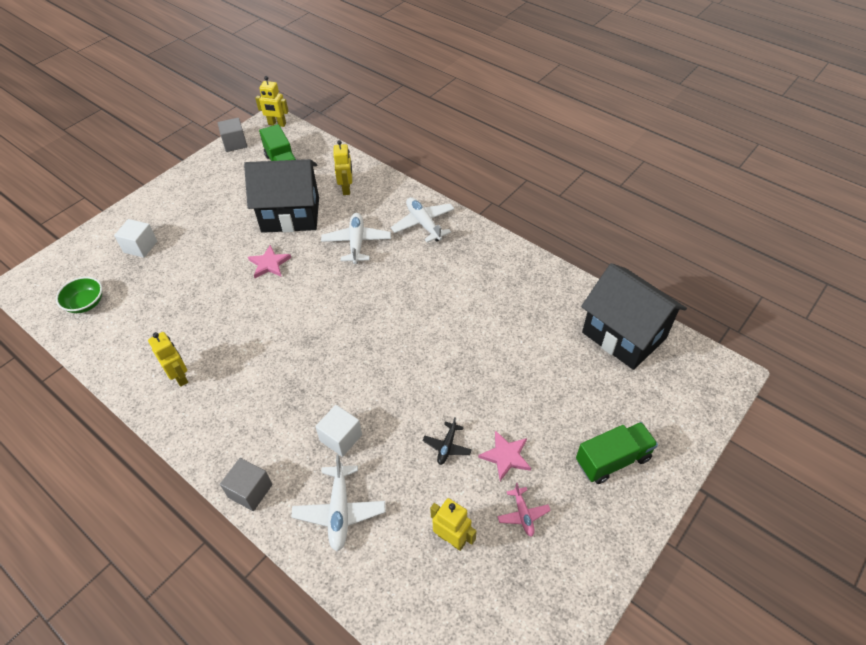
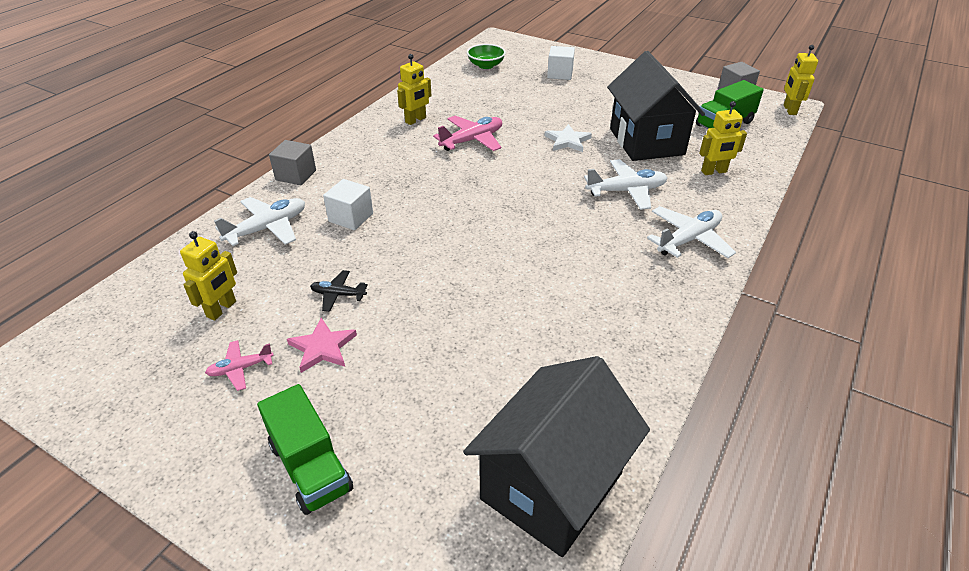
camera: 80 degrees right, 10 degrees down
(241, 332) = (472, 140): none -> pink plane
(269, 264) = (567, 141): pink star -> white star
(340, 511) = (267, 228): white plane -> white plane turned 150 degrees clockwise

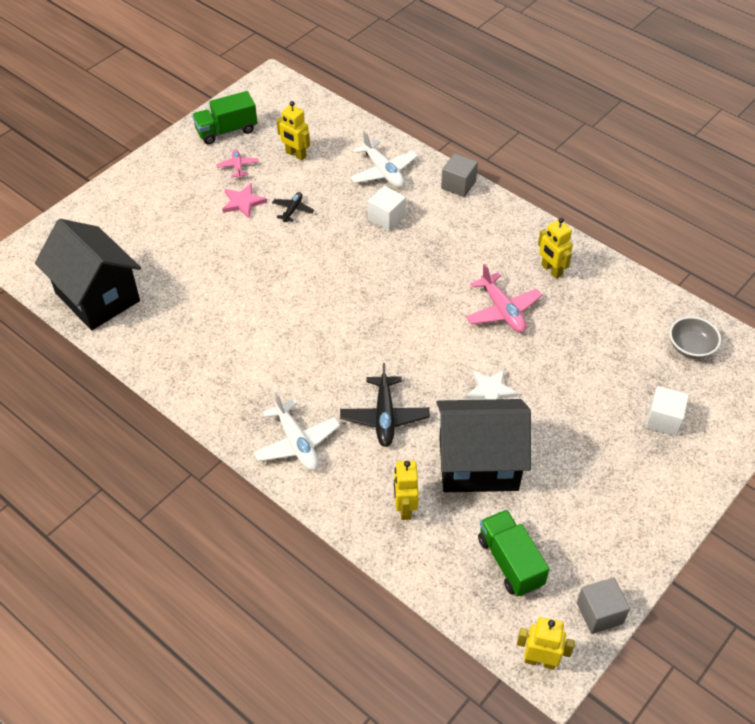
camera: 100 degrees right, 10 degrees up
(310, 467) = (153, 198): green truck -> green truck (226, 130)
(486, 65) = (691, 347): green bowl -> grey bowl
(626, 191) = (384, 417): white plane -> black plane

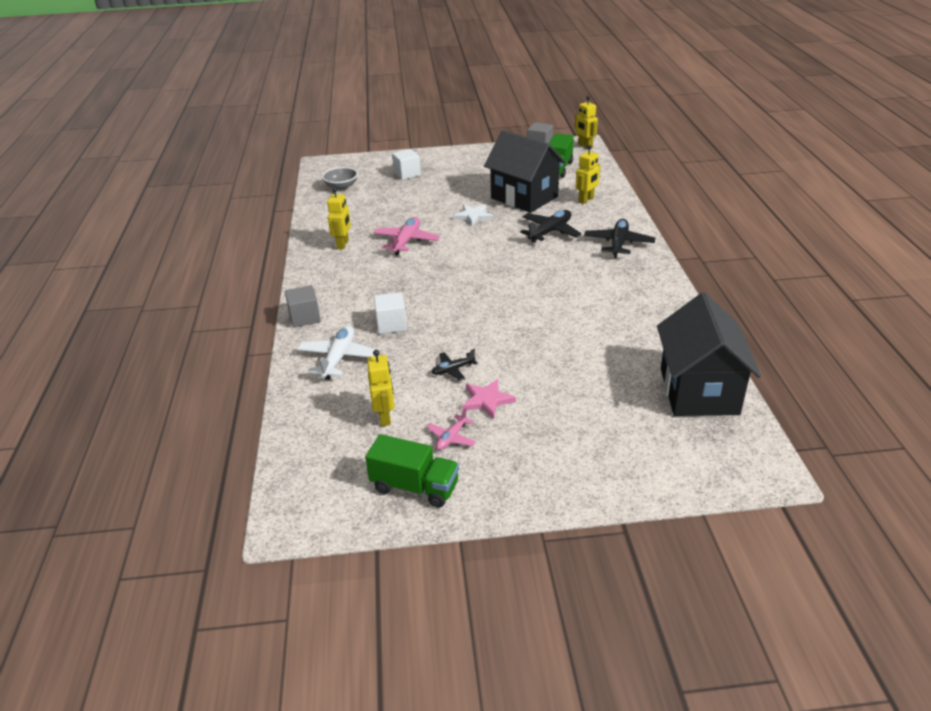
camera: 135 degrees left, 15 degrees down
(297, 443) = (618, 244): white plane -> black plane

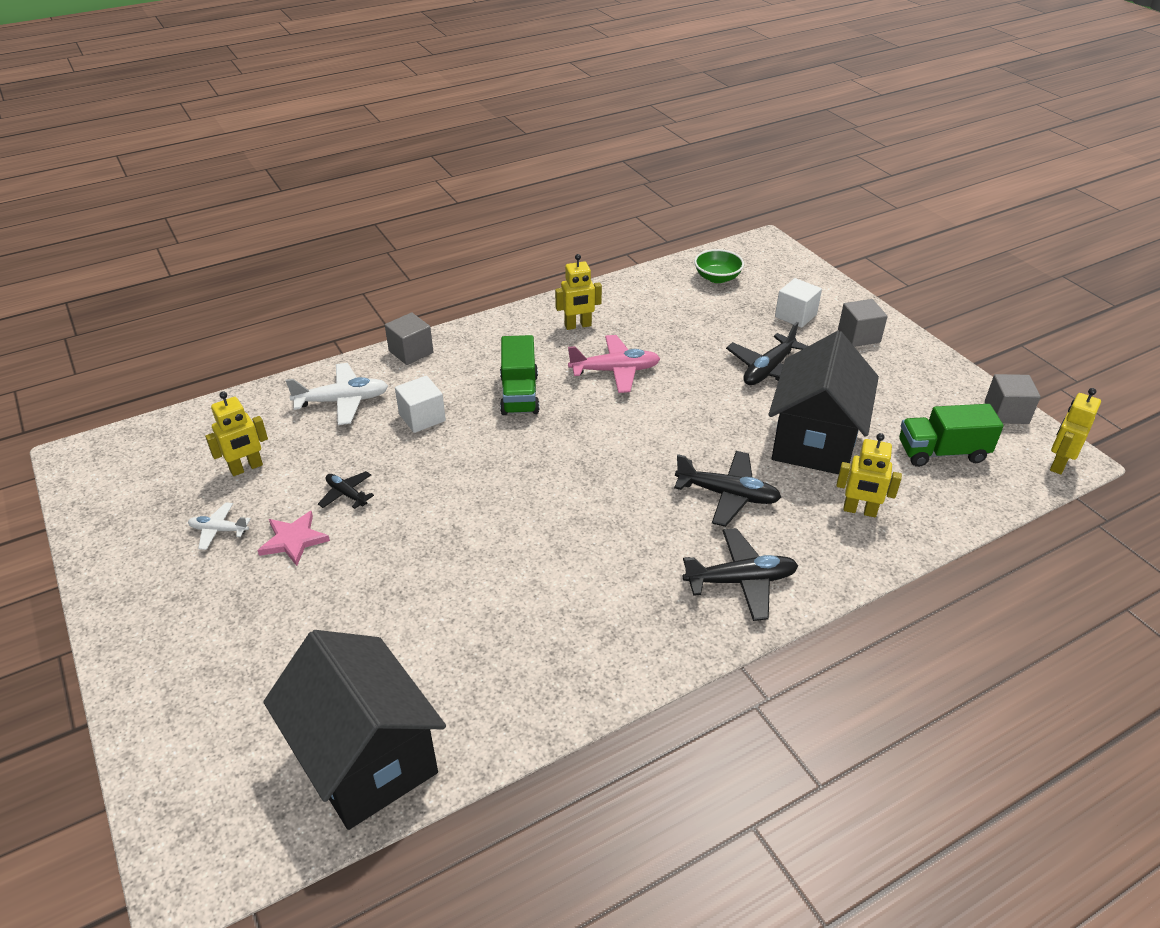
camera: 65 degrees right, 5 degrees up
(341, 187) = (717, 278): grey bowl -> green bowl
(415, 487) = (134, 526): green truck -> green truck (519, 394)
(444, 162) = (859, 336): none -> grey cube
(451, 194) = (768, 370): none -> black plane
(451, 438) = (219, 530): pink plane -> white plane
(473, 216) = (720, 407): white star -> none
(699, 391) = (366, 759): black house -> black house turned 75 degrees clockwise

